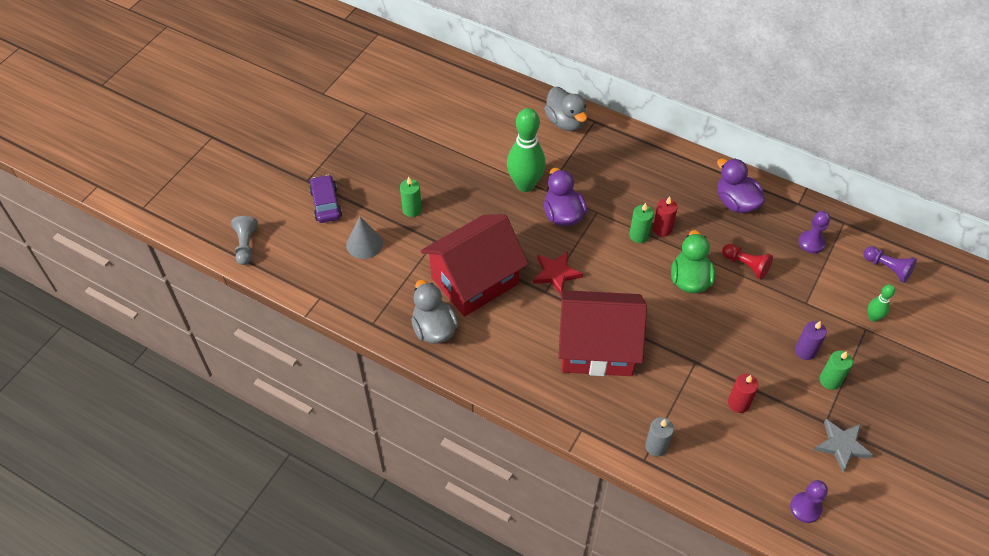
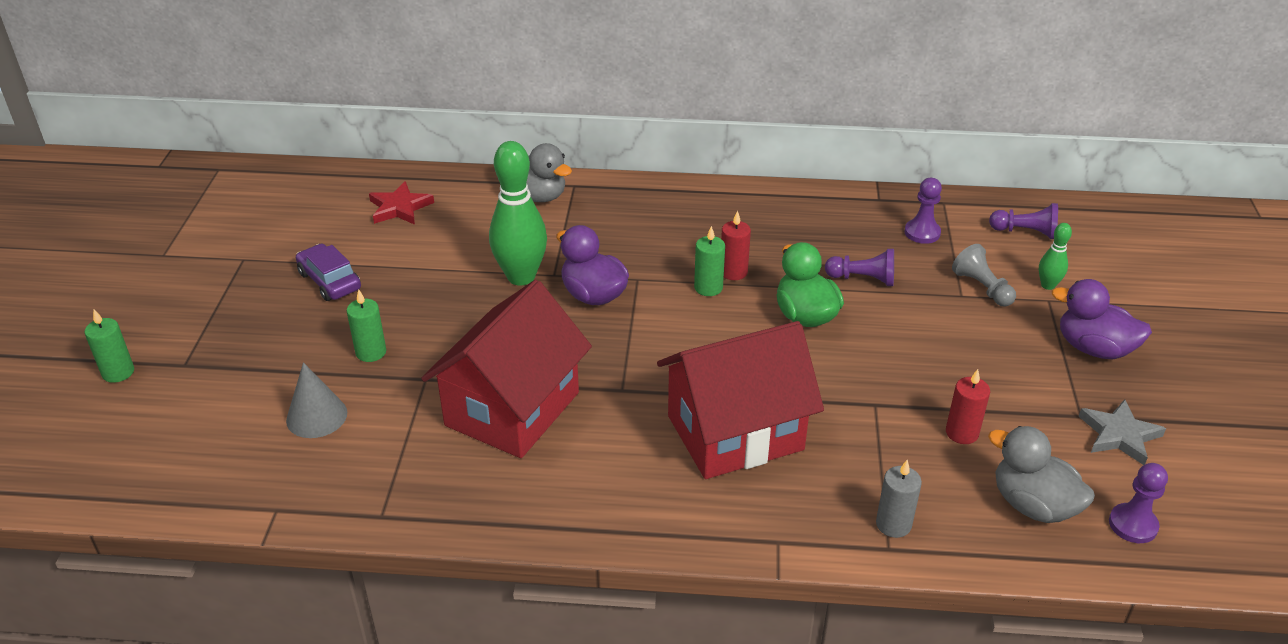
camera: 25 degrees left, 15 degrees down
(246, 245) = (115, 479): grey pawn -> grey pawn (982, 288)
(326, 204) = (229, 385): purple car -> purple car (329, 281)
(434, 329) = (483, 490): grey duck -> grey duck (1033, 505)
(556, 273) = (624, 364): red star -> red star (400, 208)
(736, 202) = (805, 219): purple duck -> purple duck (1093, 348)
(746, 265) = (863, 279): red pawn -> purple pawn
(805, 351) = (998, 346): purple candle -> none
(830, 380) = (1050, 368): green candle -> green candle (118, 372)

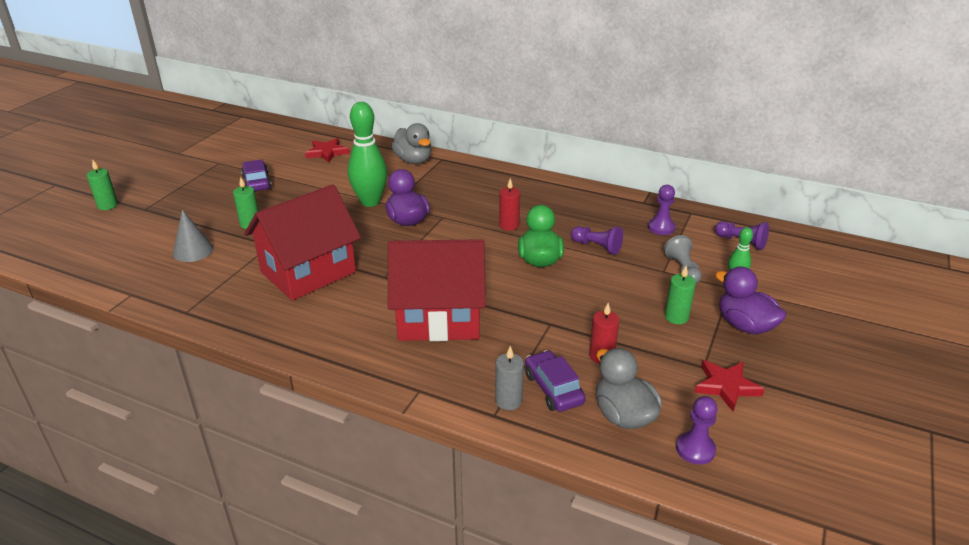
camera: 20 degrees right, 5 degrees down
(708, 288) = (485, 231): green candle -> green candle (676, 317)
(934, 493) = (553, 389): none -> purple car
(1119, 435) = (726, 386): grey star -> red star

